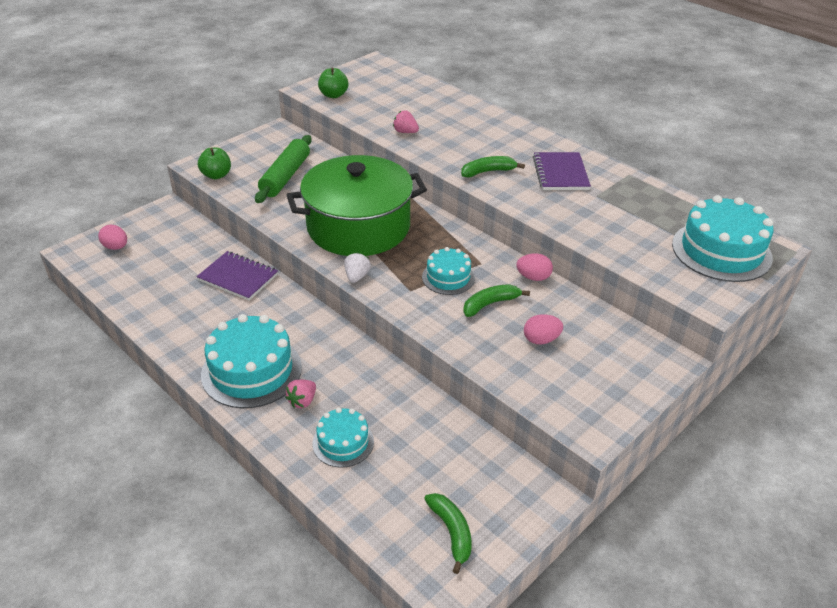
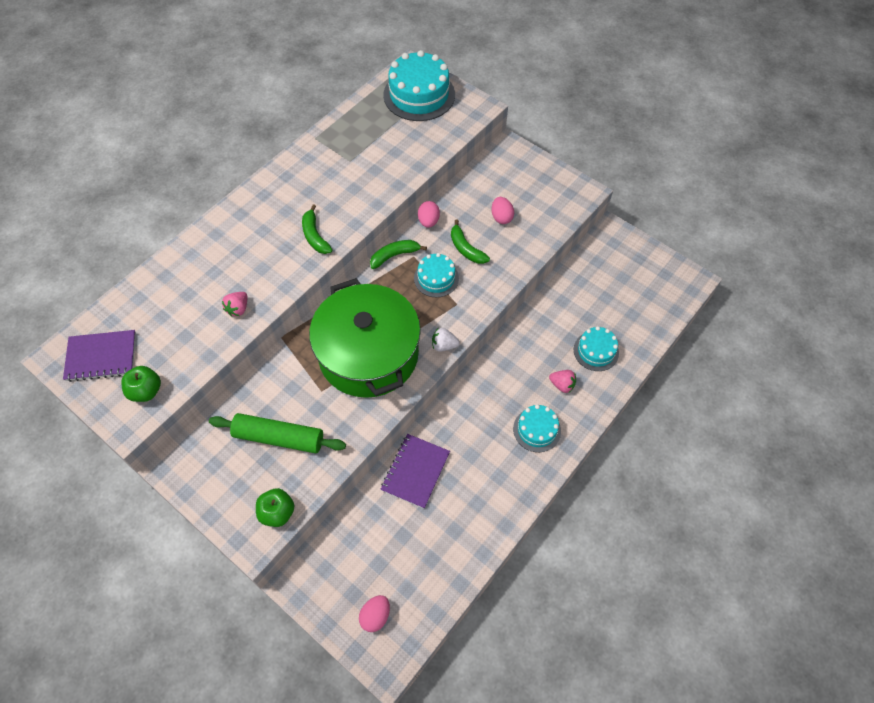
camera: 95 degrees left, 20 degrees up
(251, 371) = (537, 430): turquoise cake -> turquoise cake, size x0.57
(451, 532) = (652, 281): green banana -> green banana (394, 255)
(560, 173) = (315, 183): purple notebook -> purple notebook (101, 357)

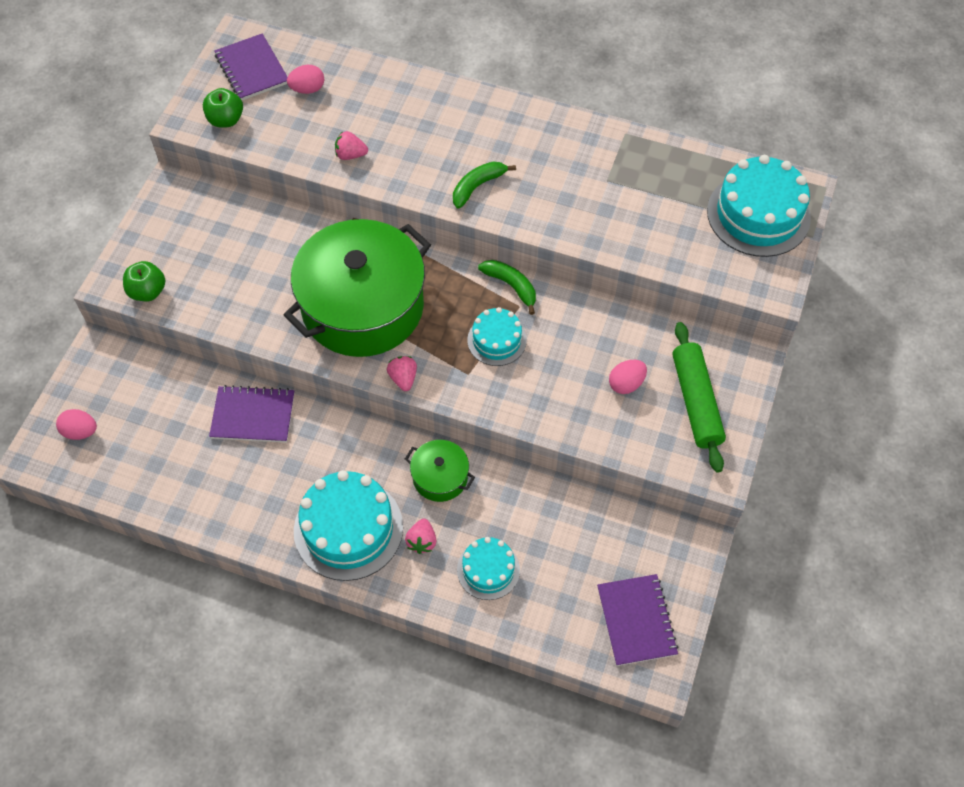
camera: 70 degrees right, 0 degrees up
(279, 438) = (231, 261): green rolling pin -> green rolling pin (696, 402)
(428, 221) = (580, 305): pink egg -> pink egg (307, 89)
(444, 345) = (403, 378): white strawberry -> pink strawberry
(466, 249) = (556, 359): green banana -> none
(515, 358) = (440, 477): none -> green pot
(537, 430) = (348, 528): turquoise cake -> turquoise cake, size x1.77
(655, 281) = (636, 621): none -> purple notebook

